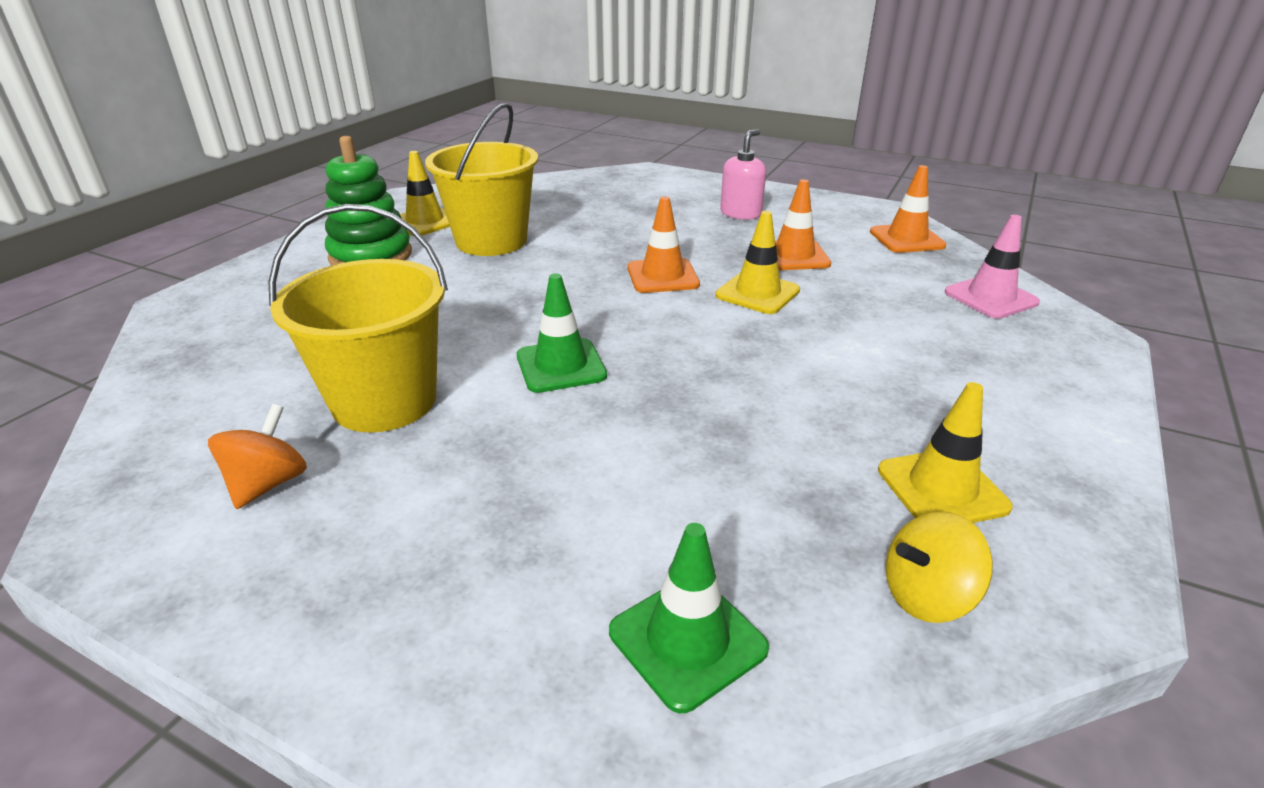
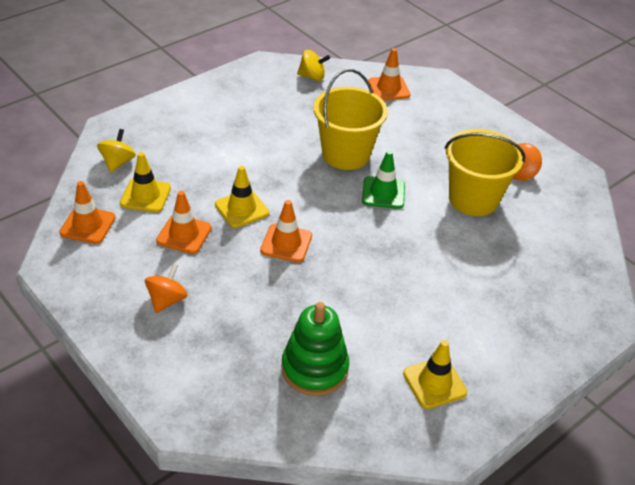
camera: 160 degrees left, 10 degrees up
(371, 256) = (482, 339): green stacking toy -> green stacking toy (314, 369)
(491, 241) = (386, 329): yellow bucket -> yellow bucket (346, 154)
(687, 640) = (388, 88): green traffic cone -> orange traffic cone
(741, 213) = (167, 300): pink soap dispenser -> orange spinning top
(942, 488) = (271, 96): yellow traffic cone -> yellow traffic cone (145, 196)
(990, 297) = (118, 162): pink traffic cone -> yellow spinning top

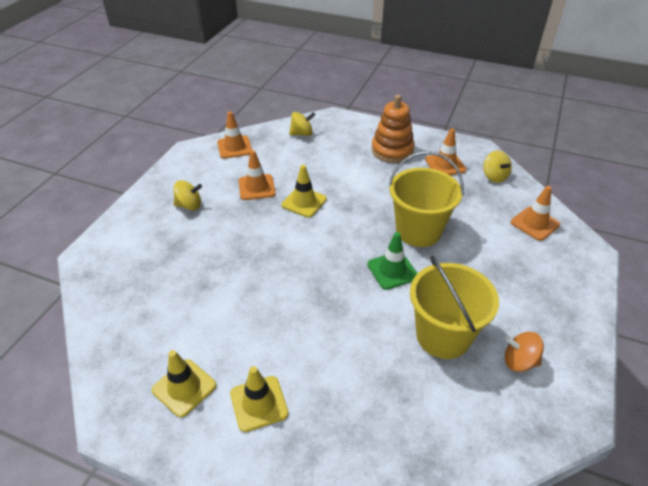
camera: 65 degrees right, 0 degrees up
(145, 196) = (280, 157): yellow traffic cone -> yellow traffic cone (259, 403)
(167, 300) = (189, 205): orange spinning top -> yellow spinning top
(214, 115) = (392, 150): none -> orange stacking toy
(286, 243) = (285, 238): orange traffic cone -> orange traffic cone (445, 165)
(314, 369) = (163, 304): green stacking toy -> none

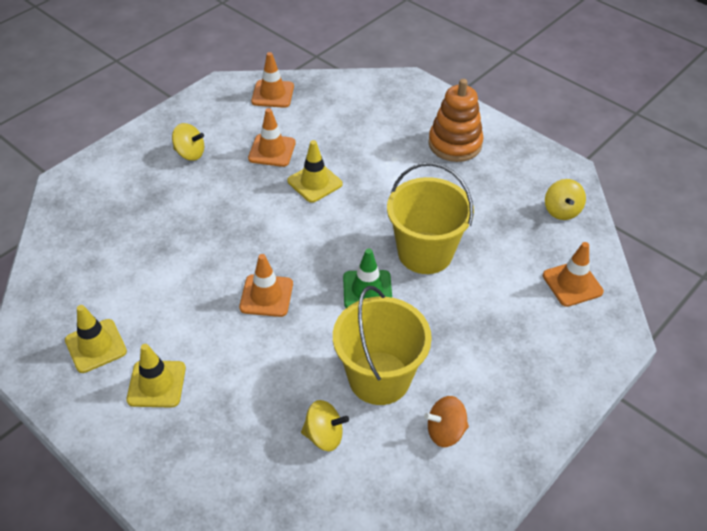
camera: 20 degrees right, 5 degrees up
(302, 134) = (359, 95): yellow spinning top -> yellow spinning top (324, 435)
(445, 165) = (509, 179): orange traffic cone -> orange traffic cone (266, 296)
(519, 361) = (445, 431): orange spinning top -> orange spinning top turned 45 degrees counterclockwise

